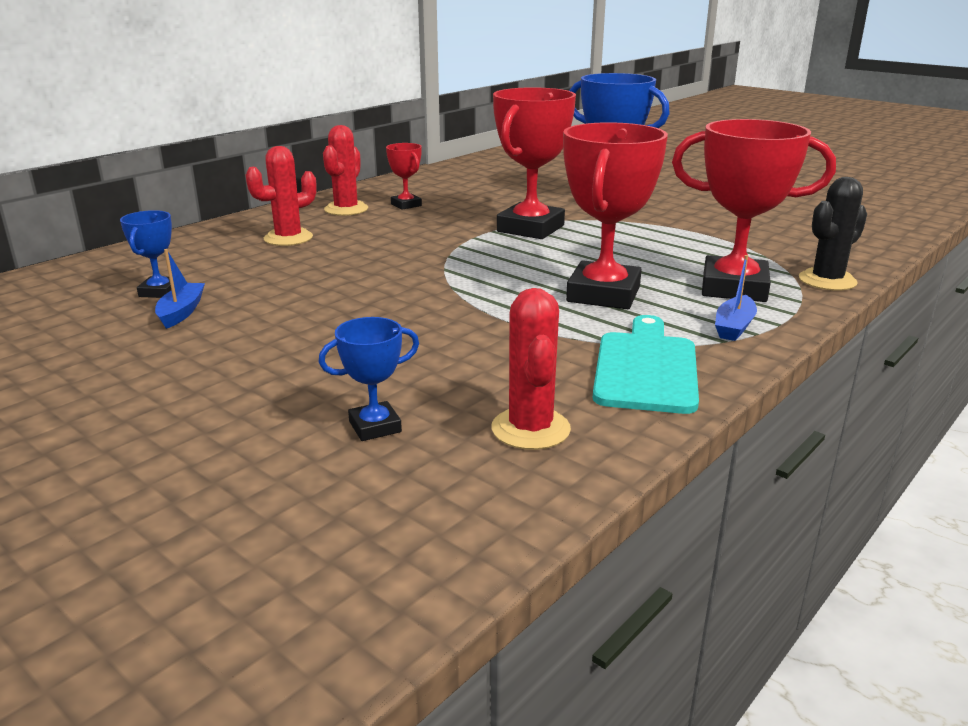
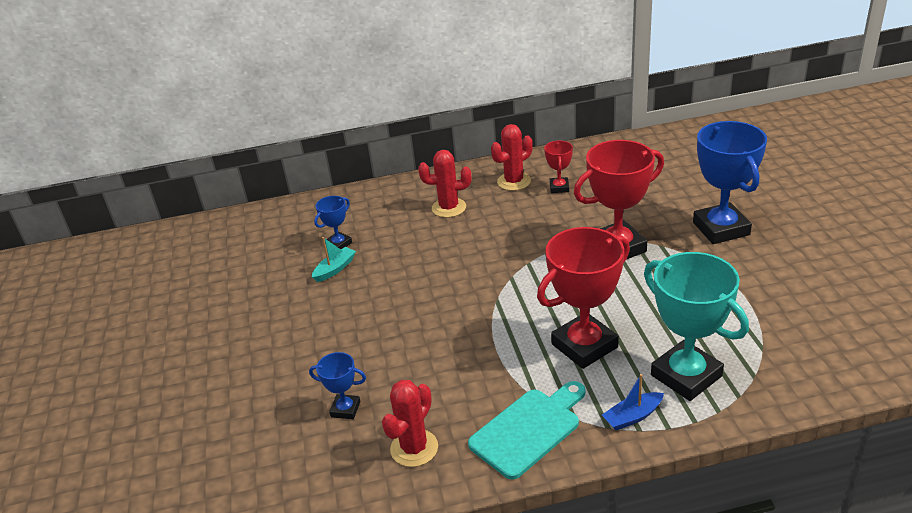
camera: 40 degrees right, 10 degrees up
(181, 312) = (335, 269): blue boat -> turquoise boat
(734, 288) = (686, 375): red trophy -> turquoise trophy
(827, 280) = (773, 397): black cactus -> none

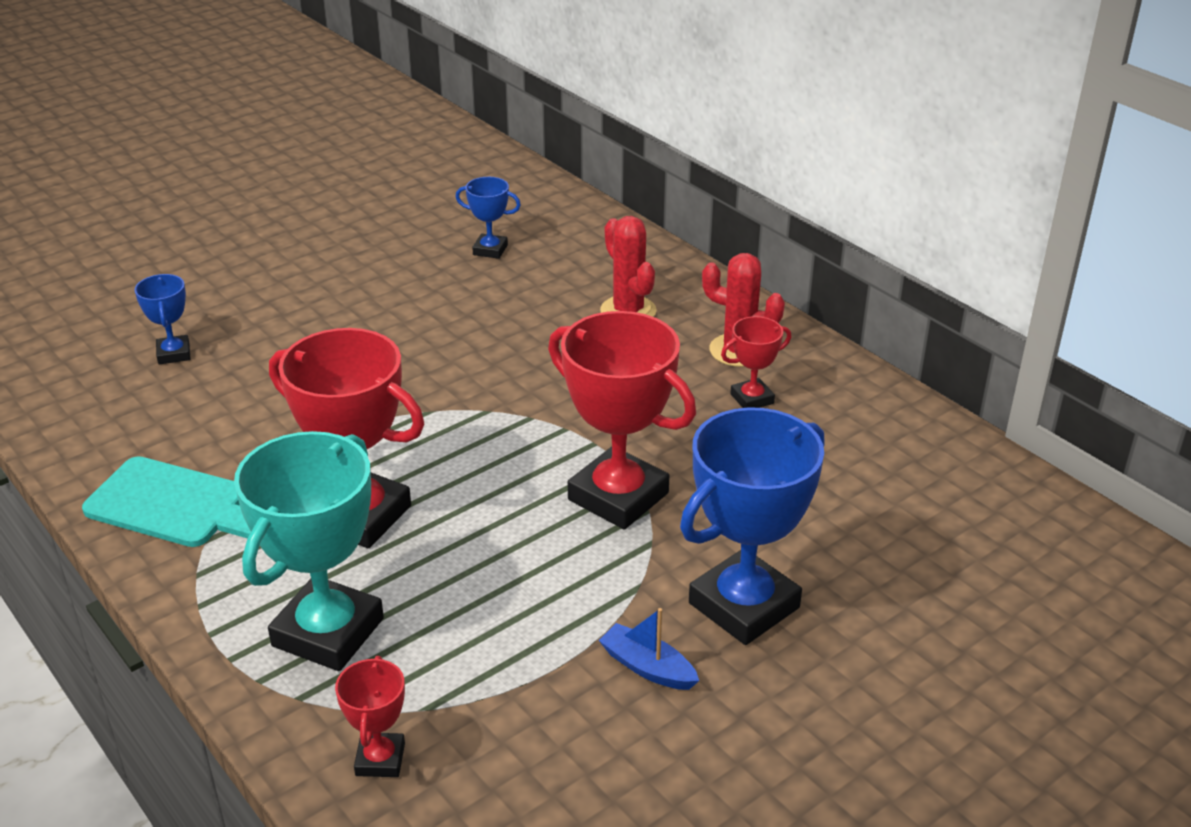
camera: 60 degrees right, 0 degrees up
(335, 269) = (435, 264): turquoise boat -> none
(414, 448) = (120, 423): red cactus -> none
(632, 417) = (223, 594): blue boat -> blue boat (647, 667)
(796, 371) = (380, 759): none -> red trophy

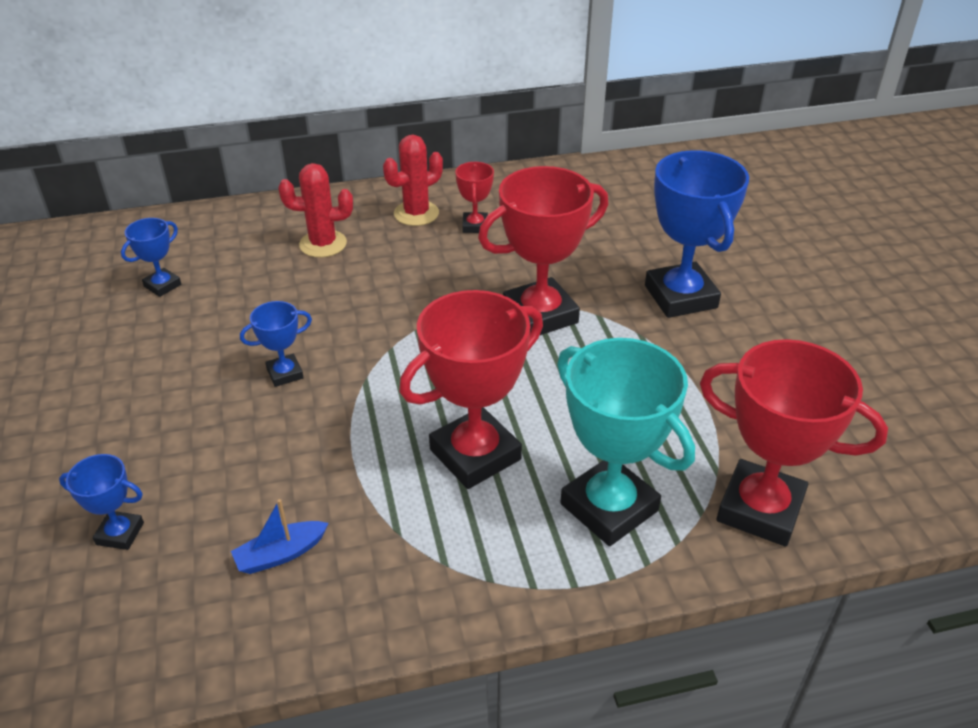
camera: 65 degrees left, 5 degrees up
(174, 505) = (377, 579): turquoise cutting board -> none
(380, 759) = (760, 509): red trophy -> red trophy, size x2.05
(410, 361) = (285, 373): none -> blue trophy
(647, 667) = (719, 354): blue boat -> blue boat (281, 554)

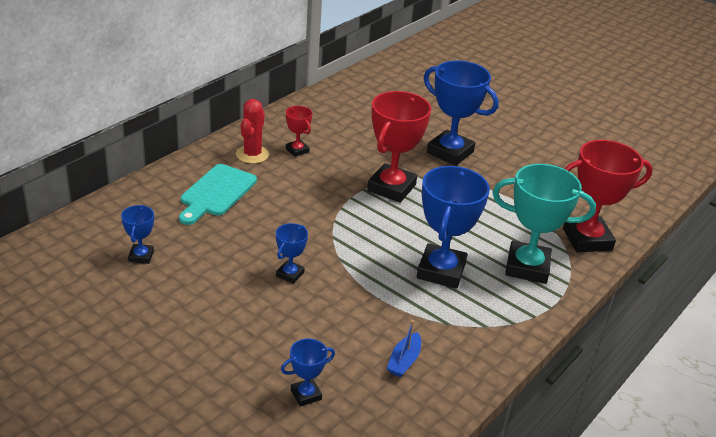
camera: 40 degrees left, 5 degrees down
(323, 244) = (216, 193): red cactus -> turquoise cutting board
(475, 454) = (441, 271): red trophy -> blue trophy

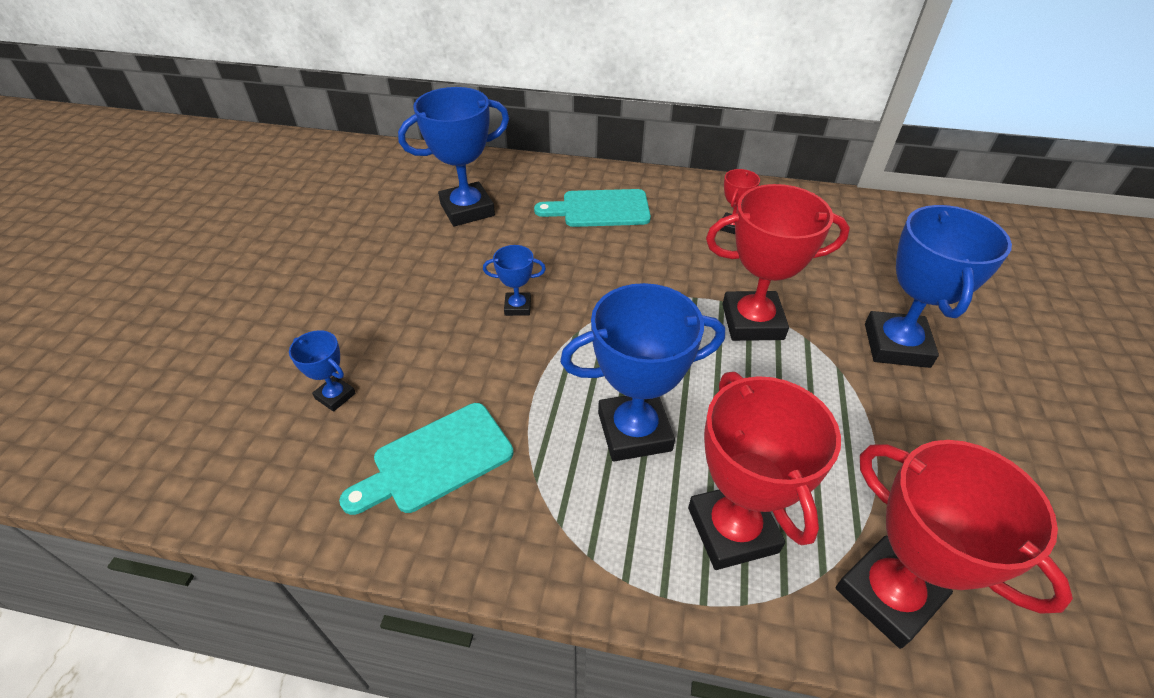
camera: 65 degrees right, 10 degrees up
(141, 256) = (467, 210): blue trophy -> blue trophy, size x2.05
(252, 154) = (687, 203): red cactus -> none
(404, 361) = (436, 460): blue boat -> turquoise cutting board
(527, 267) = (732, 530): turquoise trophy -> red trophy

